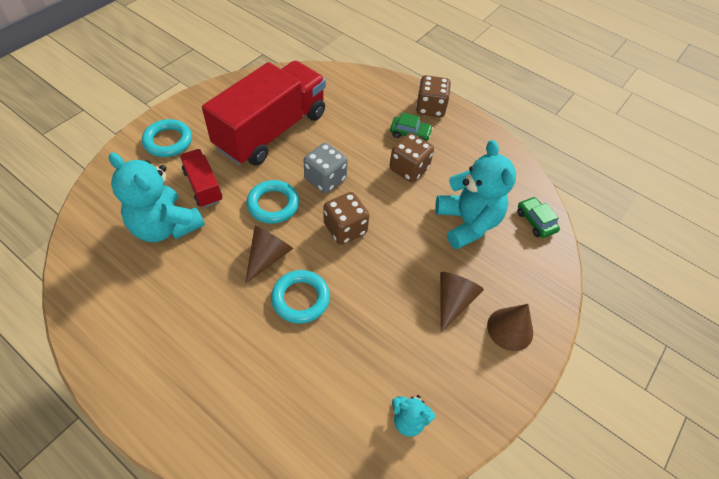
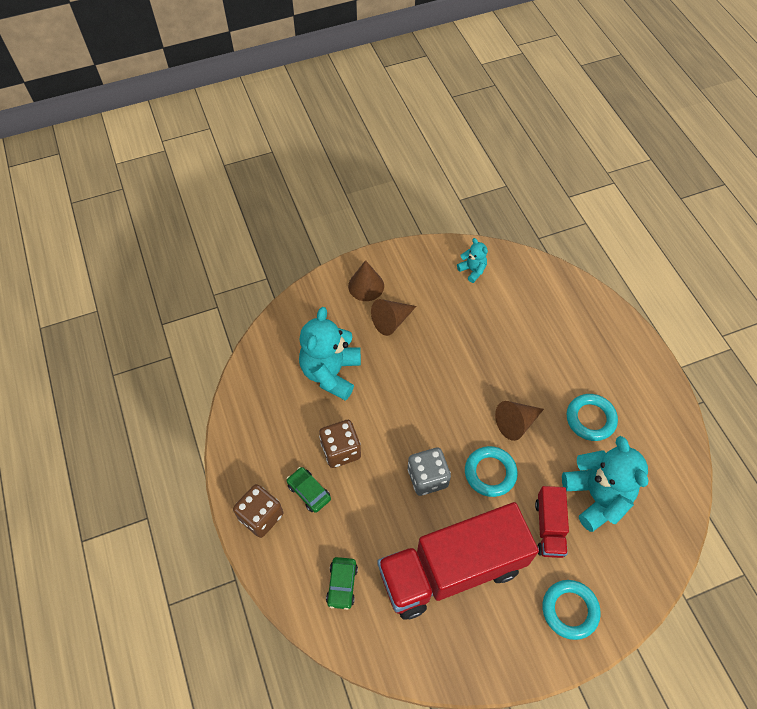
camera: 145 degrees left, 5 degrees up
(300, 299) = (505, 376): turquoise ring -> turquoise ring (590, 419)
(345, 229) = (438, 417): brown dice -> none
(535, 221) = (273, 347): green car -> green car (342, 585)

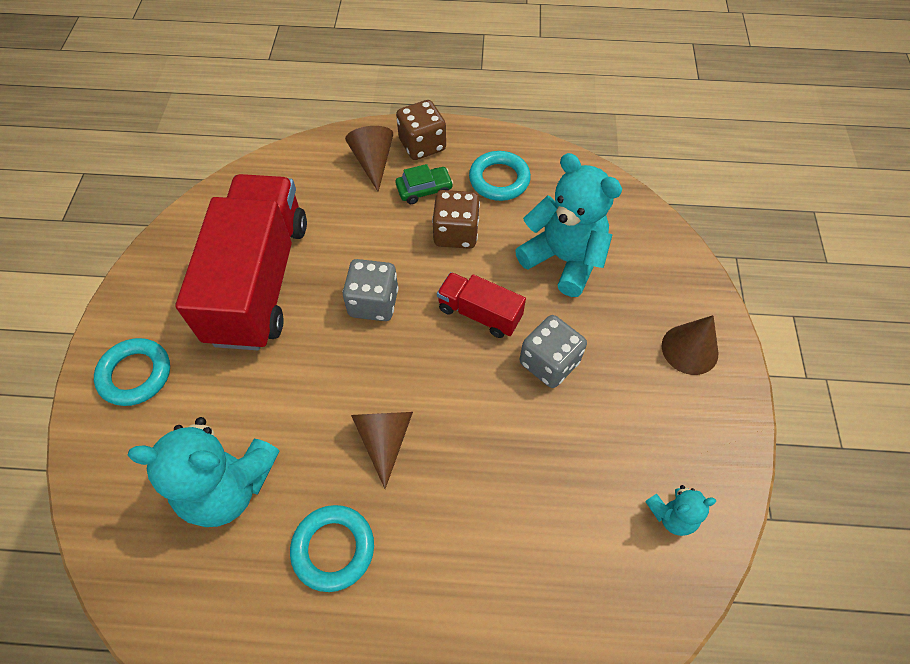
camera: 115 degrees right, 0 degrees up
(342, 585) = (312, 184): green car -> none
(391, 321) = (616, 357): brown cone -> brown cone (373, 162)
(415, 354) = (549, 362): none -> grey dice
(490, 473) = (338, 372): turquoise ring -> turquoise ring (499, 179)
(549, 527) = (232, 404): red truck -> red truck (479, 313)

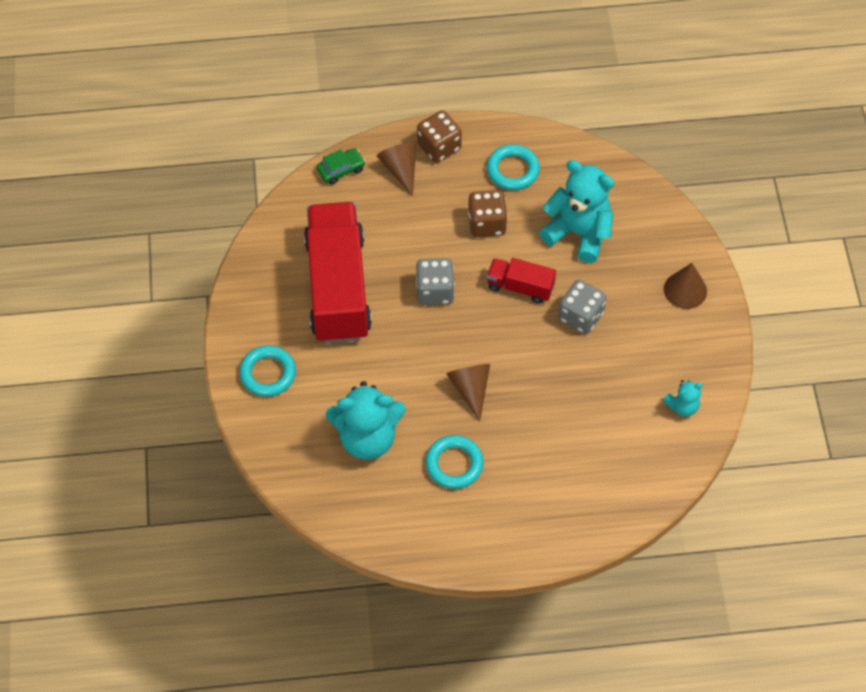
camera: 10 degrees left, 0 degrees up
(424, 190) = (451, 189): green car -> green car (341, 170)

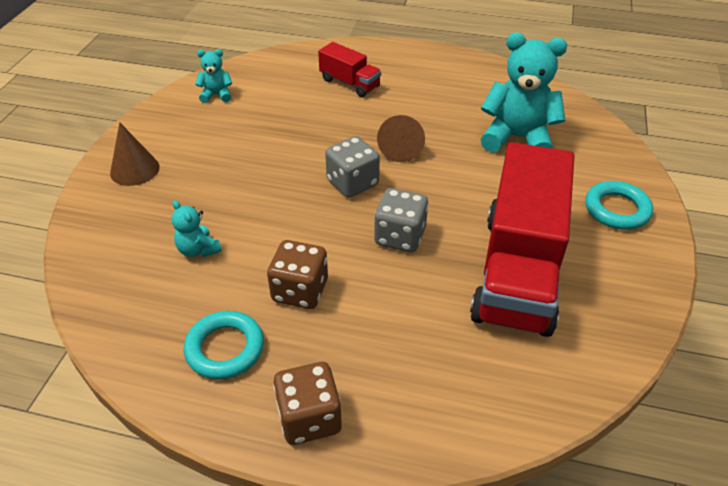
camera: 160 degrees left, 15 degrees down
(341, 170) = (475, 429): green car -> none
(400, 169) = (383, 400): brown cone -> none
(454, 464) = (441, 105): turquoise ring -> none
(520, 287) = (301, 215): red truck -> red truck (350, 83)
(578, 233) = (198, 249): turquoise teddy bear -> turquoise teddy bear, size x0.49
(580, 316) = (255, 175): grey dice -> grey dice (352, 183)

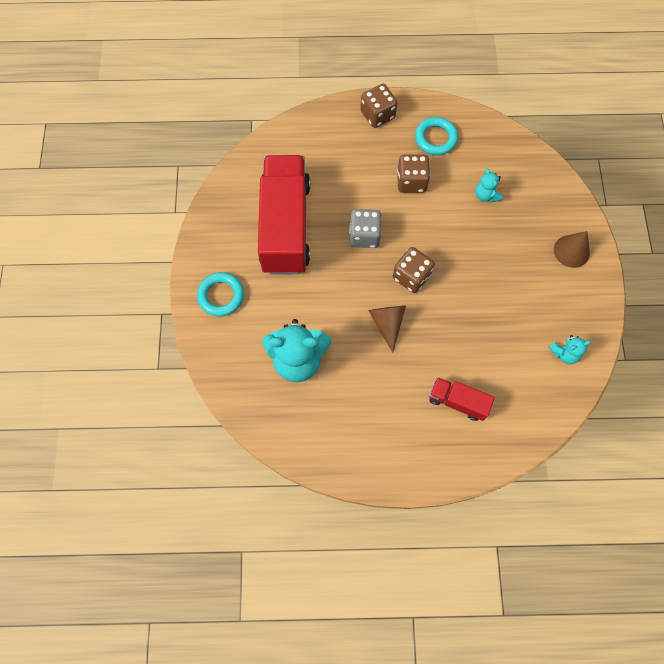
camera: 165 degrees right, 25 degrees up
(198, 249) = (486, 195): turquoise teddy bear -> turquoise teddy bear turned 150 degrees counterclockwise
(352, 183) = (411, 276): grey dice -> brown dice

